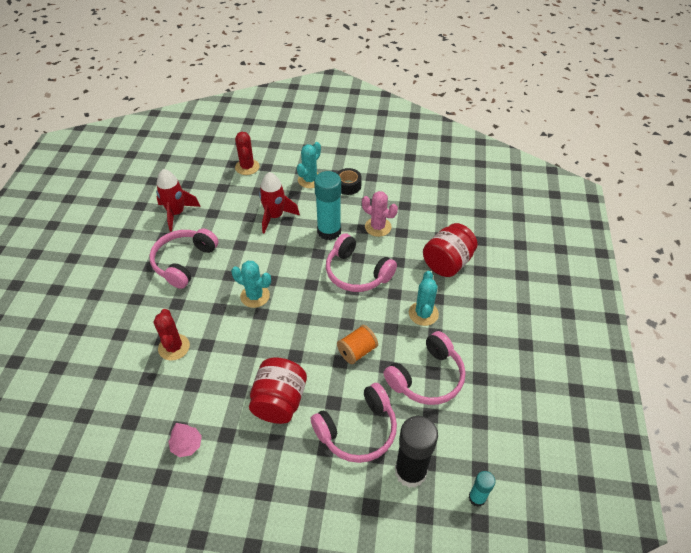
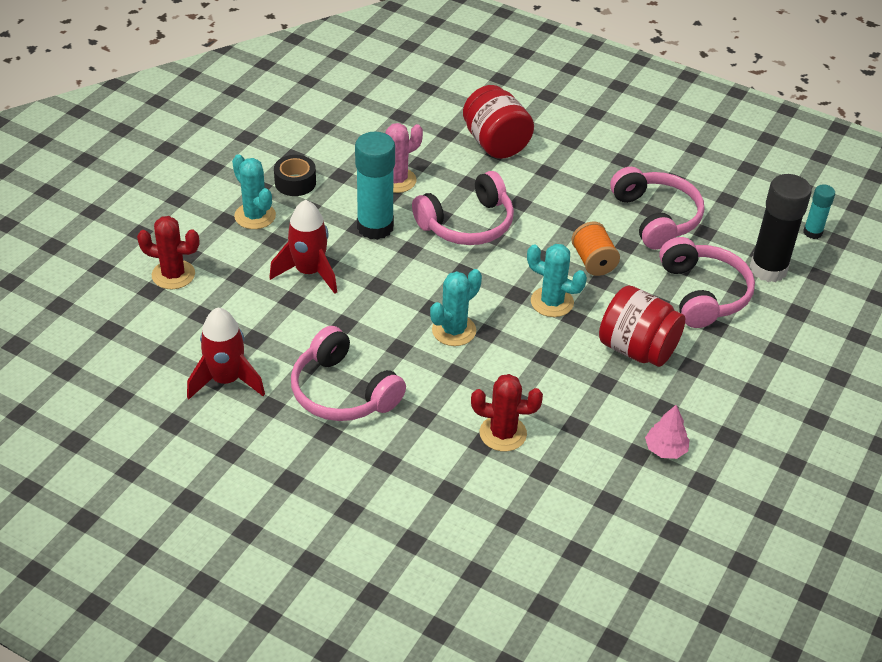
camera: 70 degrees left, 5 degrees down
(423, 313) = (564, 190): turquoise cactus -> turquoise cactus (552, 302)

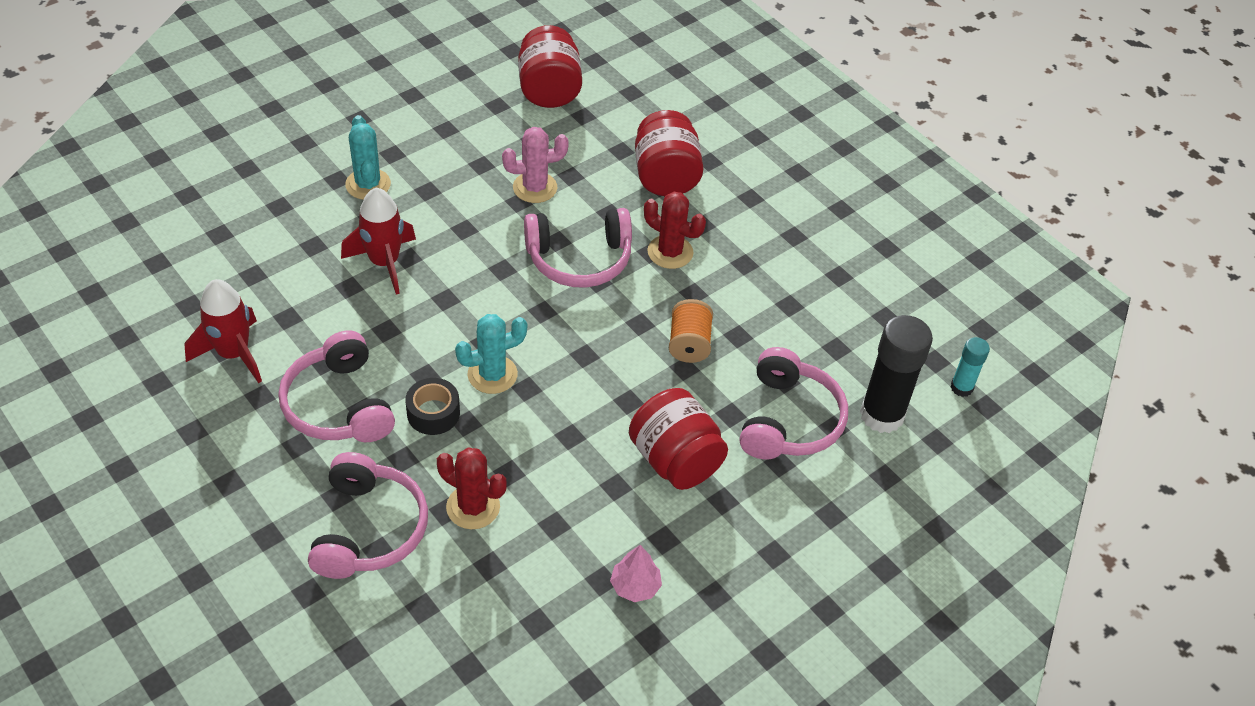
camera: 20 degrees right, 5 degrees up
(173, 275) = (251, 224): red cactus -> red cactus (670, 252)
(295, 182) = (430, 159): black tape -> black tape (433, 413)
(359, 103) = (549, 90): none -> red jar
(375, 227) = (481, 233): turquoise glue stick -> none
(552, 302) = (615, 376): turquoise cactus -> none
(656, 217) = (790, 314): pink headphones -> pink headphones (368, 529)

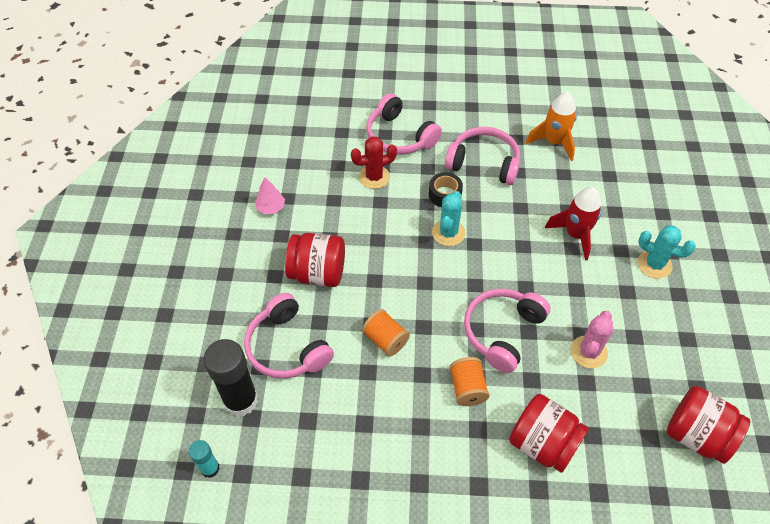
camera: 135 degrees right, 5 degrees up
(233, 354) = (553, 142): red rocket -> orange rocket
(670, 252) = (467, 388): red cactus -> orange spool

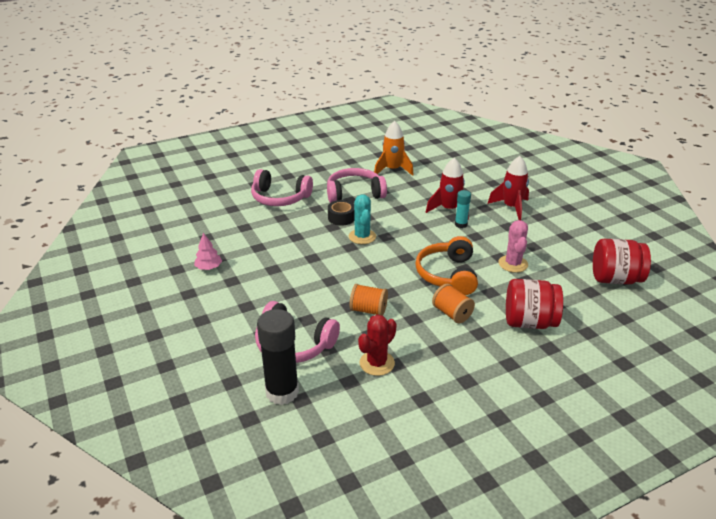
camera: 30 degrees left, 20 degrees down
(210, 468) = (292, 447): turquoise glue stick -> turquoise glue stick (461, 224)
(318, 273) = (281, 292): red jar -> none
(374, 177) = (279, 225): red cactus -> red cactus (377, 363)
(502, 332) = (448, 275): pink headphones -> orange headphones
(654, 264) = (511, 207): turquoise cactus -> red rocket

